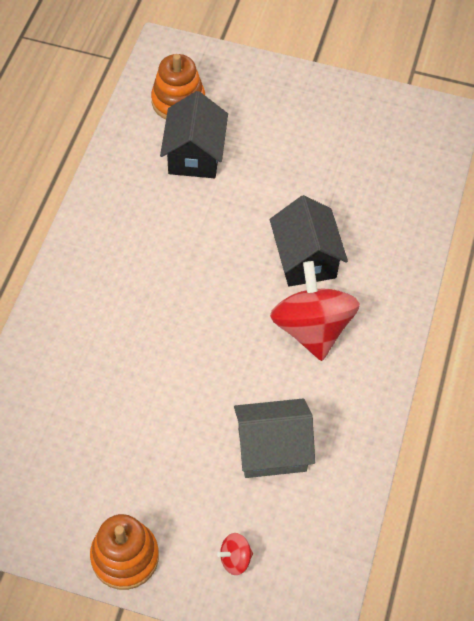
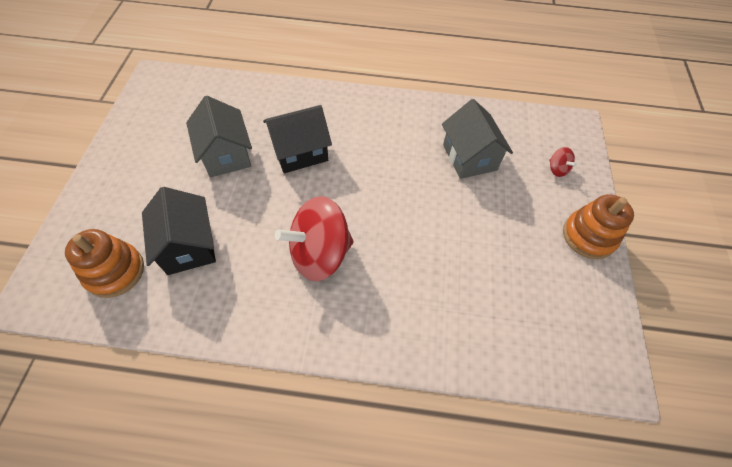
camera: 100 degrees left, 0 degrees up
(195, 155) = (188, 246): black house -> black house turned 75 degrees clockwise
(311, 187) = (226, 155): none -> grey house
(312, 328) = (363, 143): red spinning top -> red spinning top (319, 254)

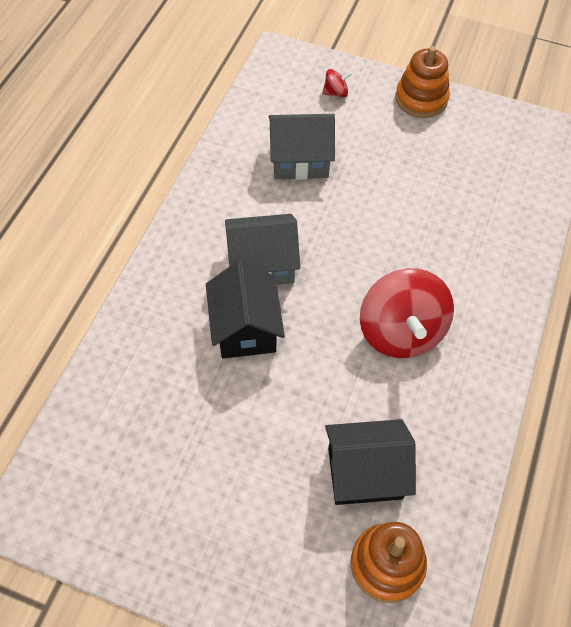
camera: 75 degrees left, 0 degrees up
(226, 155) = (225, 418): grey house -> grey house (262, 264)

